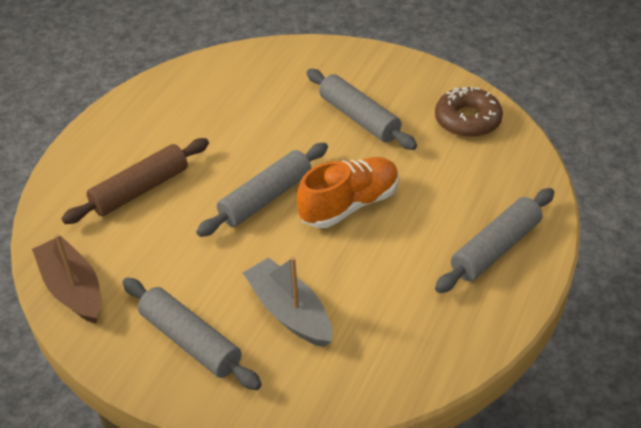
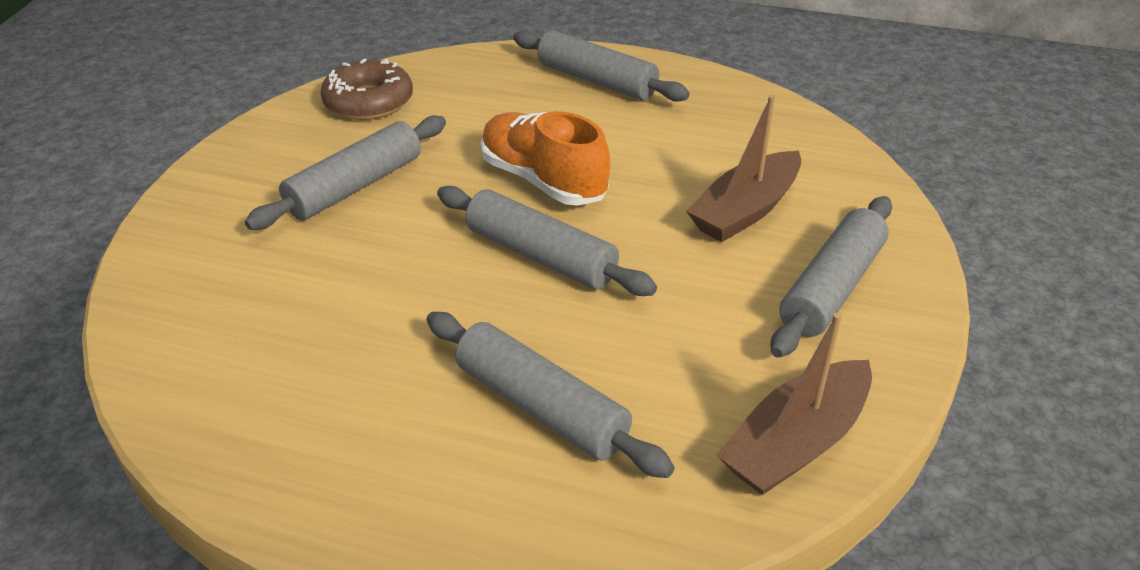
camera: 100 degrees left, 5 degrees down
(140, 190) = (541, 406): brown rolling pin -> grey rolling pin
(289, 312) = (745, 210): grey boat -> brown boat

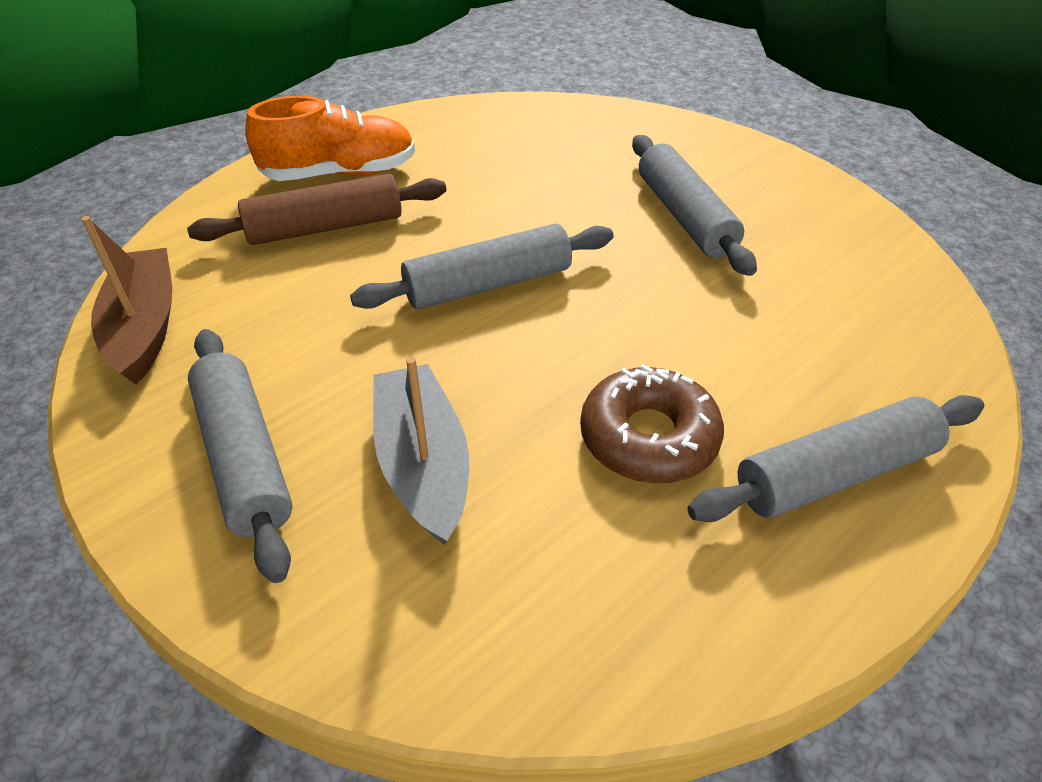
camera: 120 degrees right, 5 degrees up
(369, 102) = (858, 261): brown donut -> brown donut (648, 437)
(541, 406) = (325, 227): grey rolling pin -> brown rolling pin
(543, 180) = (609, 329): orange shoe -> orange shoe (340, 174)
(745, 210) = (423, 464): brown boat -> grey boat

